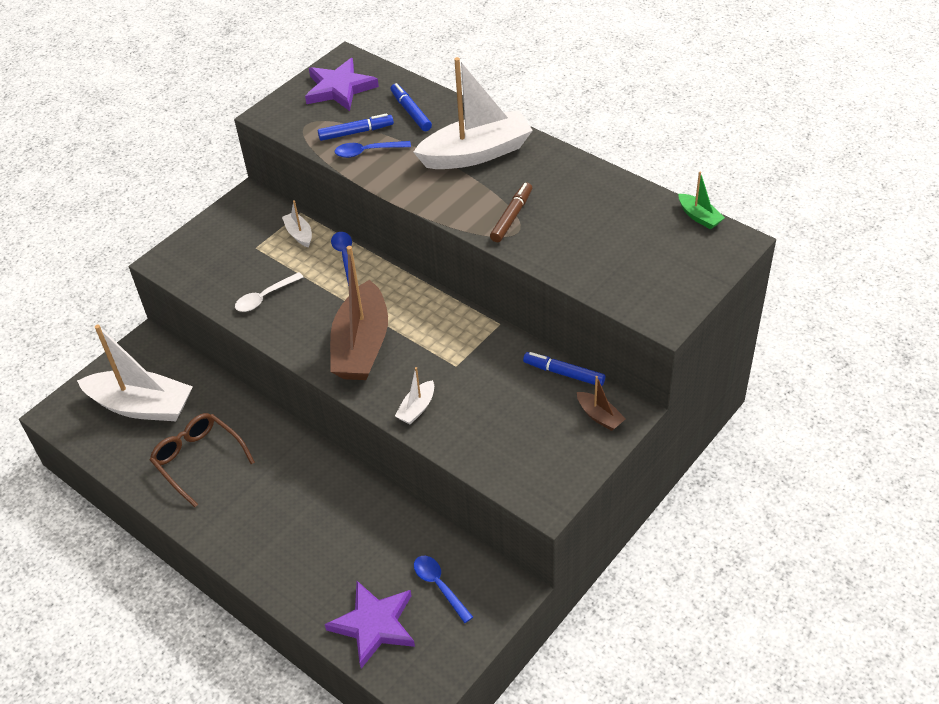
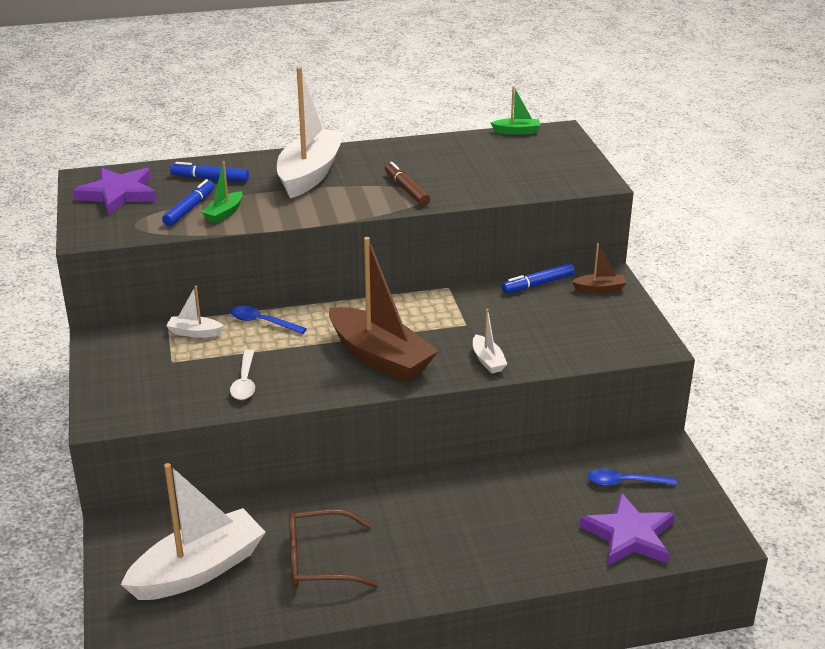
camera: 55 degrees left, 15 degrees down
(367, 152) = (224, 213): blue spoon -> green boat

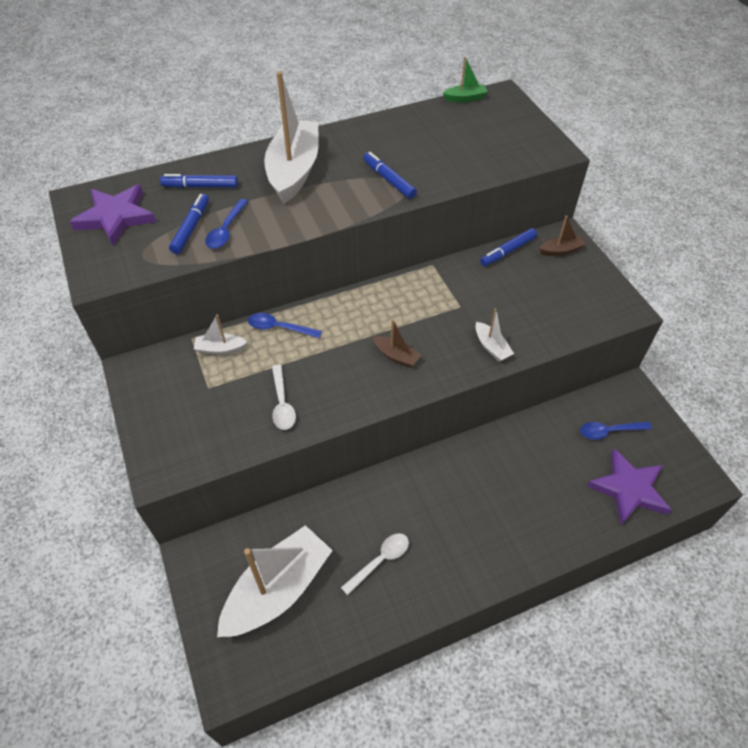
camera: 10 degrees left, 20 degrees up
(224, 213) = (226, 230): green boat -> blue spoon
(318, 561) = (380, 561): brown glasses -> white spoon
(380, 357) = (396, 356): brown boat -> brown boat, size x0.44
(406, 189) = (389, 180): brown marker -> blue marker

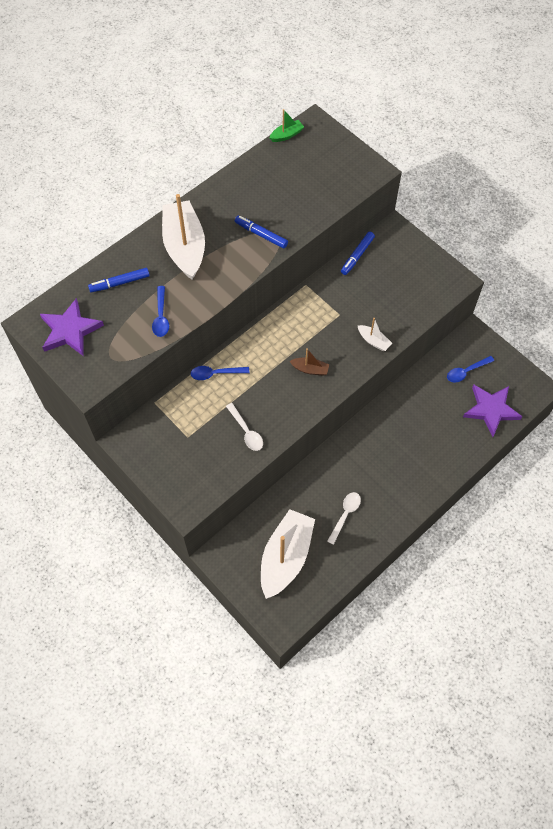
camera: 20 degrees left, 10 degrees up
(191, 228) = (133, 322): blue marker -> none
(220, 349) = (180, 404): white boat -> none
(561, 250) = (395, 243): brown boat -> none

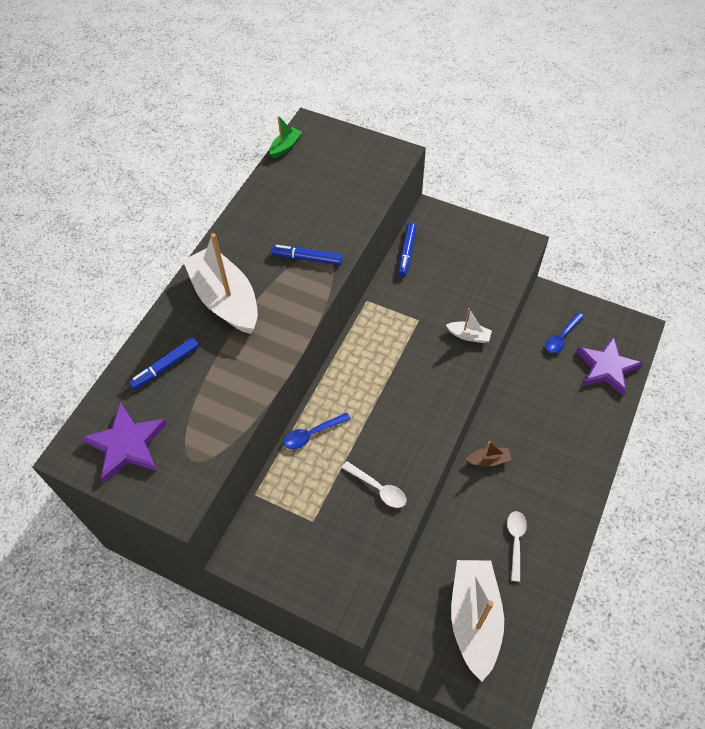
camera: 20 degrees left, 5 degrees down
(161, 316) = (233, 389): blue spoon -> none
(310, 369) = (416, 391): brown boat -> brown boat (488, 460)

